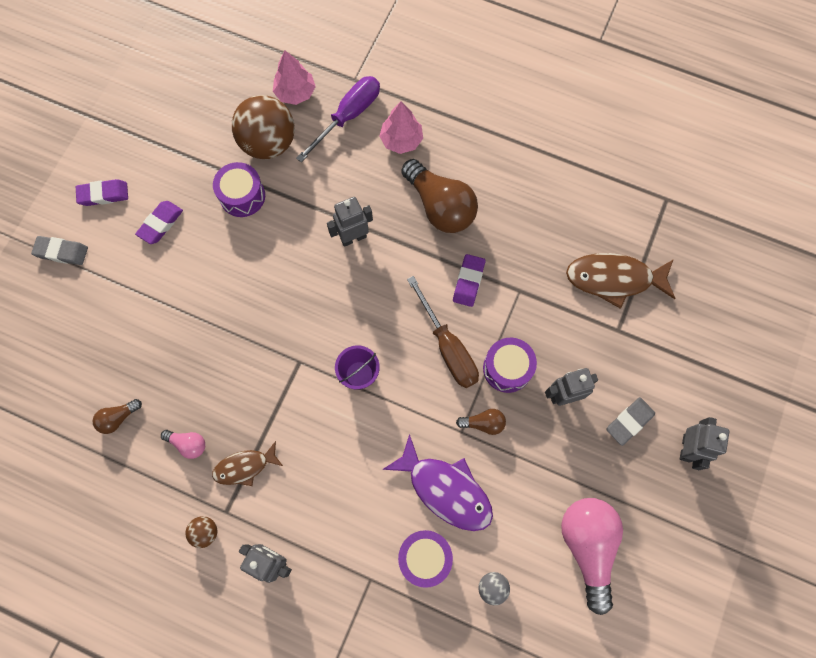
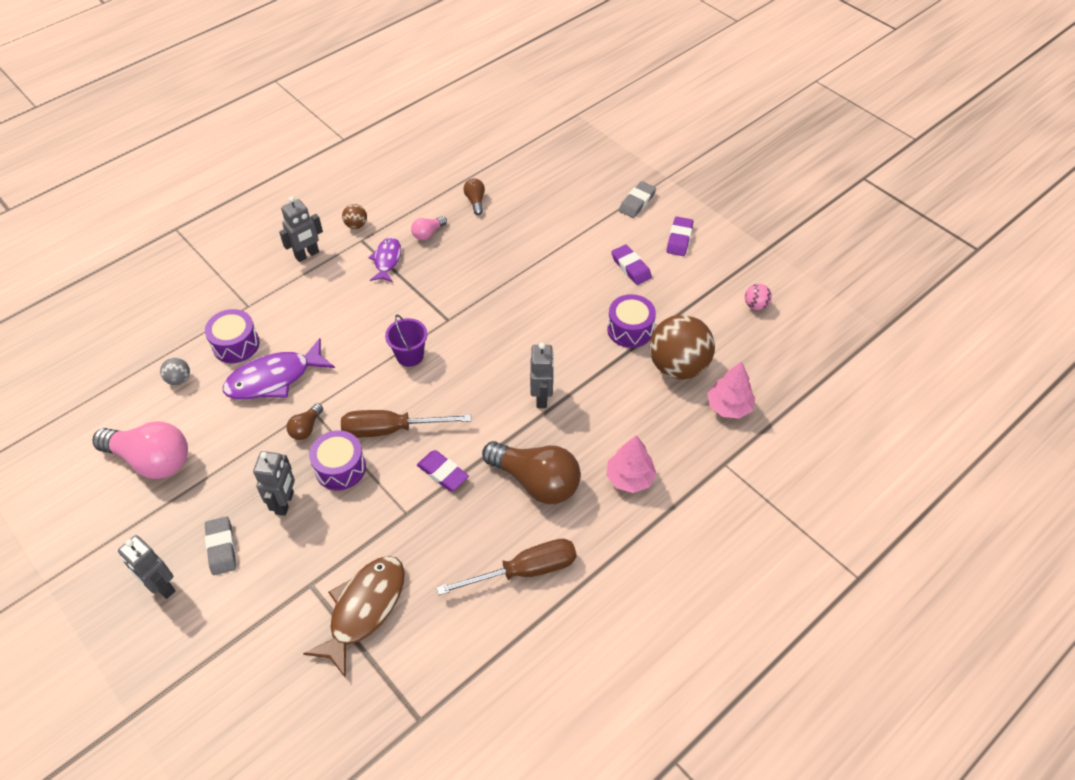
camera: 115 degrees right, 20 degrees down
(169, 105) = (755, 305): none -> pink ball
(245, 467) = (387, 260): brown fish -> purple fish
(348, 116) = (680, 441): purple screwdriver -> none
(440, 206) = (536, 481): brown light bulb -> brown light bulb turned 135 degrees counterclockwise
(521, 181) = (524, 571): none -> brown screwdriver

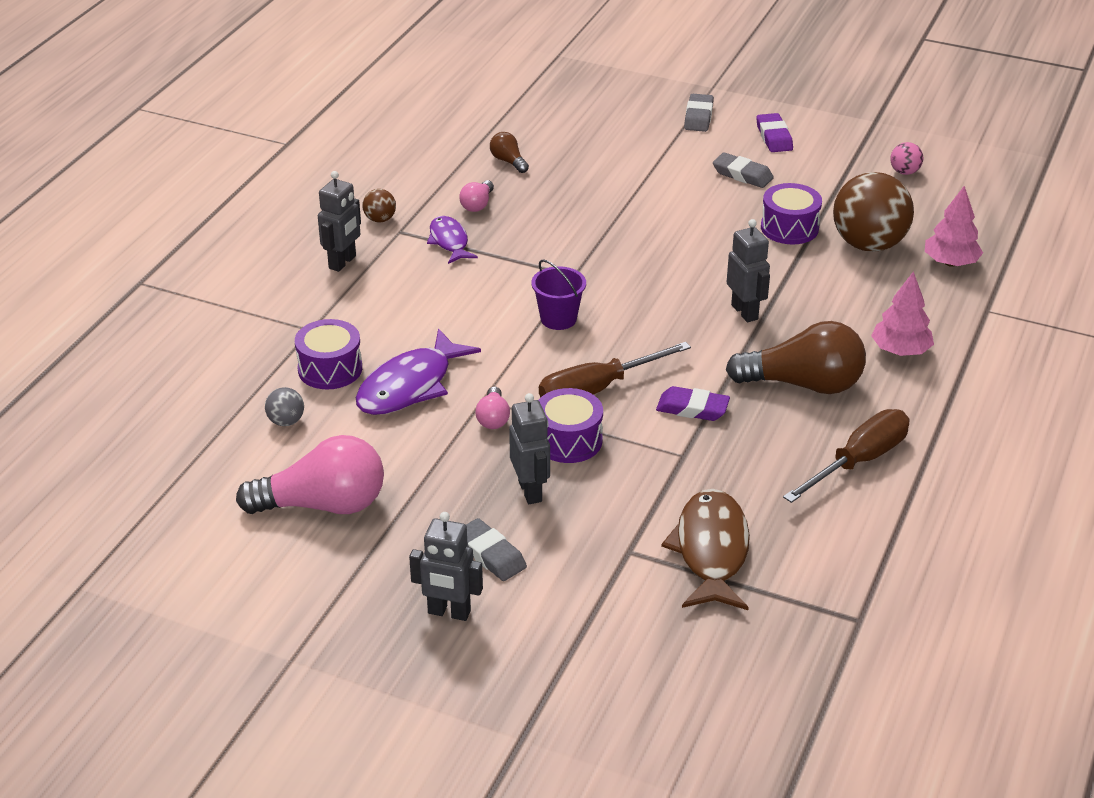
camera: 25 degrees left, 15 degrees down
(306, 428) = (493, 418): brown light bulb -> pink light bulb
(631, 267) = (742, 174): purple eraser -> grey eraser

